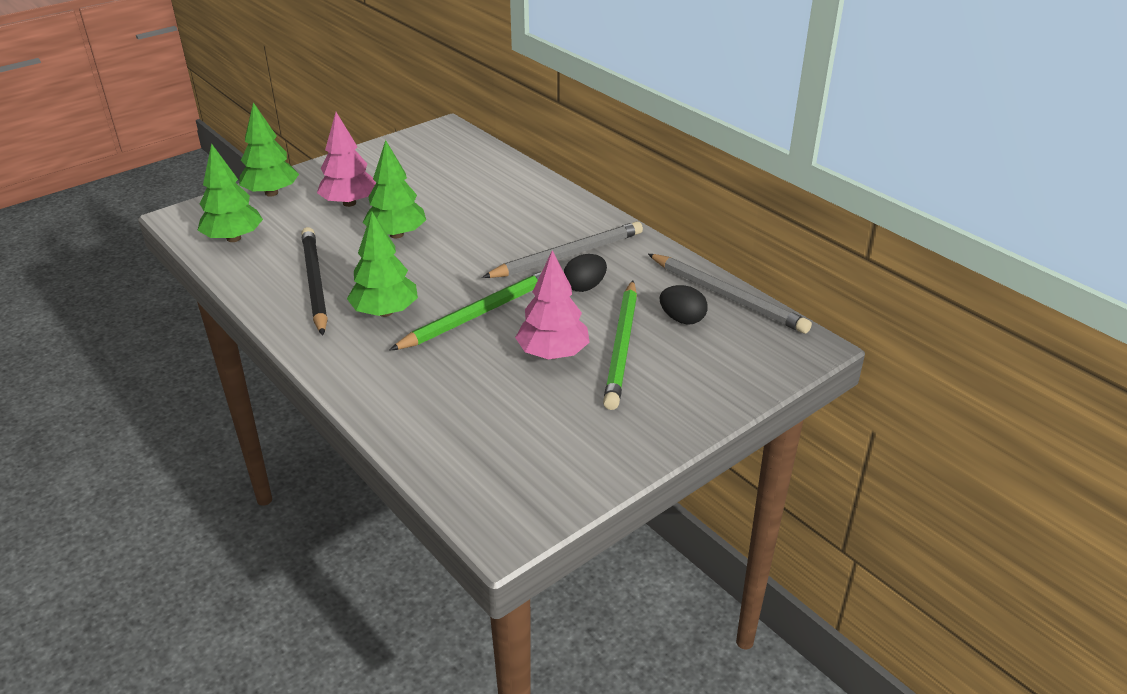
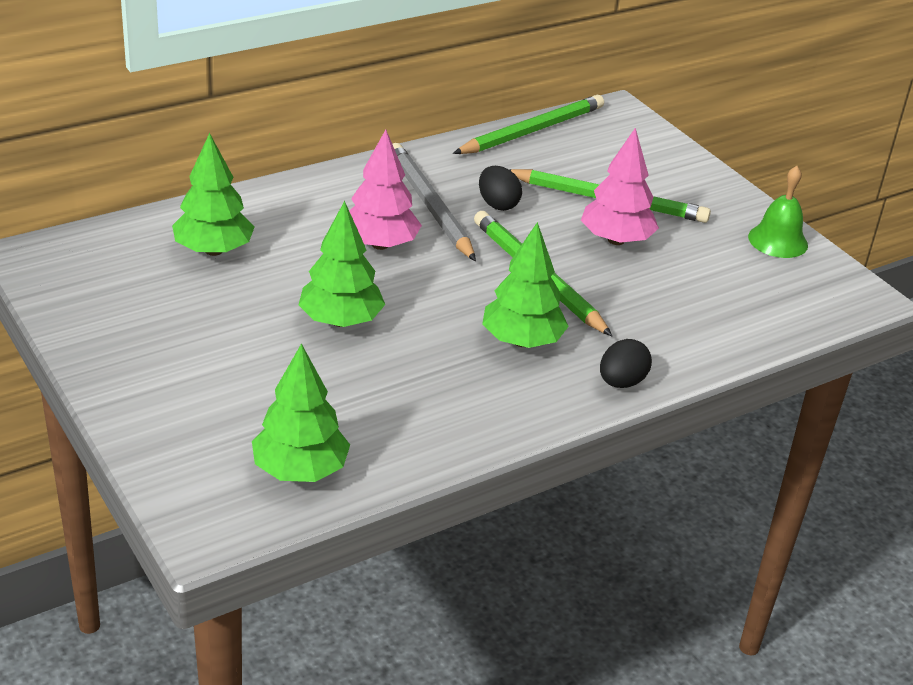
camera: 85 degrees left, 0 degrees up
(271, 193) = (168, 432): green tree -> green tree (214, 250)
(315, 283) = (444, 394): black pencil -> none
(349, 203) = (235, 356): pink tree -> pink tree (380, 244)
(595, 462) = (778, 240): none -> green bell
(682, 319) = (567, 161): black egg -> black egg (621, 382)
(727, 296) = (532, 131): grey pencil -> green pencil

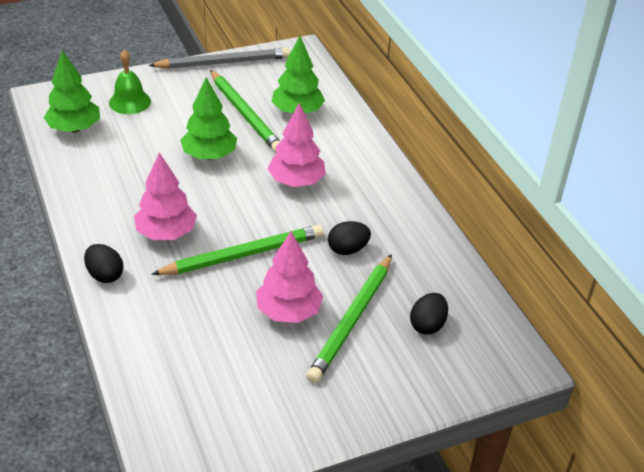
camera: 100 degrees right, 5 degrees up
(430, 205) = (347, 212): grey pencil -> grey pencil (223, 63)
(522, 341) = (166, 233): green tree -> pink tree
(532, 131) = (472, 291): green pencil -> green pencil (245, 114)
(593, 157) = (427, 325): none -> black egg
(778, 240) = (275, 431): green bell -> green bell (130, 102)

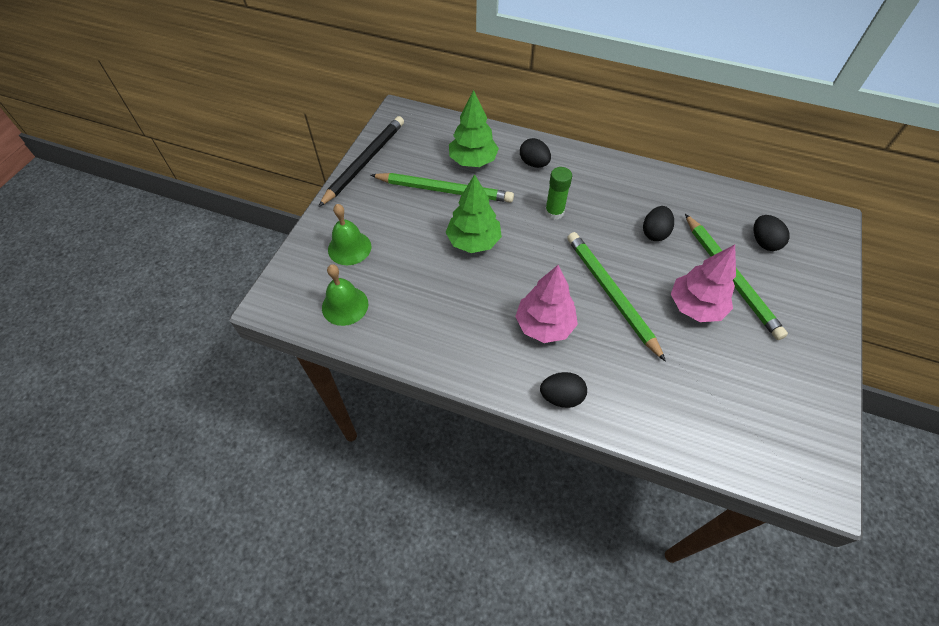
camera: 45 degrees left, 15 degrees up
(74, 128) = (345, 305): green tree -> green bell
(223, 63) = (364, 162): grey pencil -> black pencil
(243, 255) = (611, 294): green pencil -> green pencil turned 45 degrees counterclockwise
(296, 181) = (554, 212): pink tree -> green glue stick
(339, 144) = (534, 163): none -> black egg

